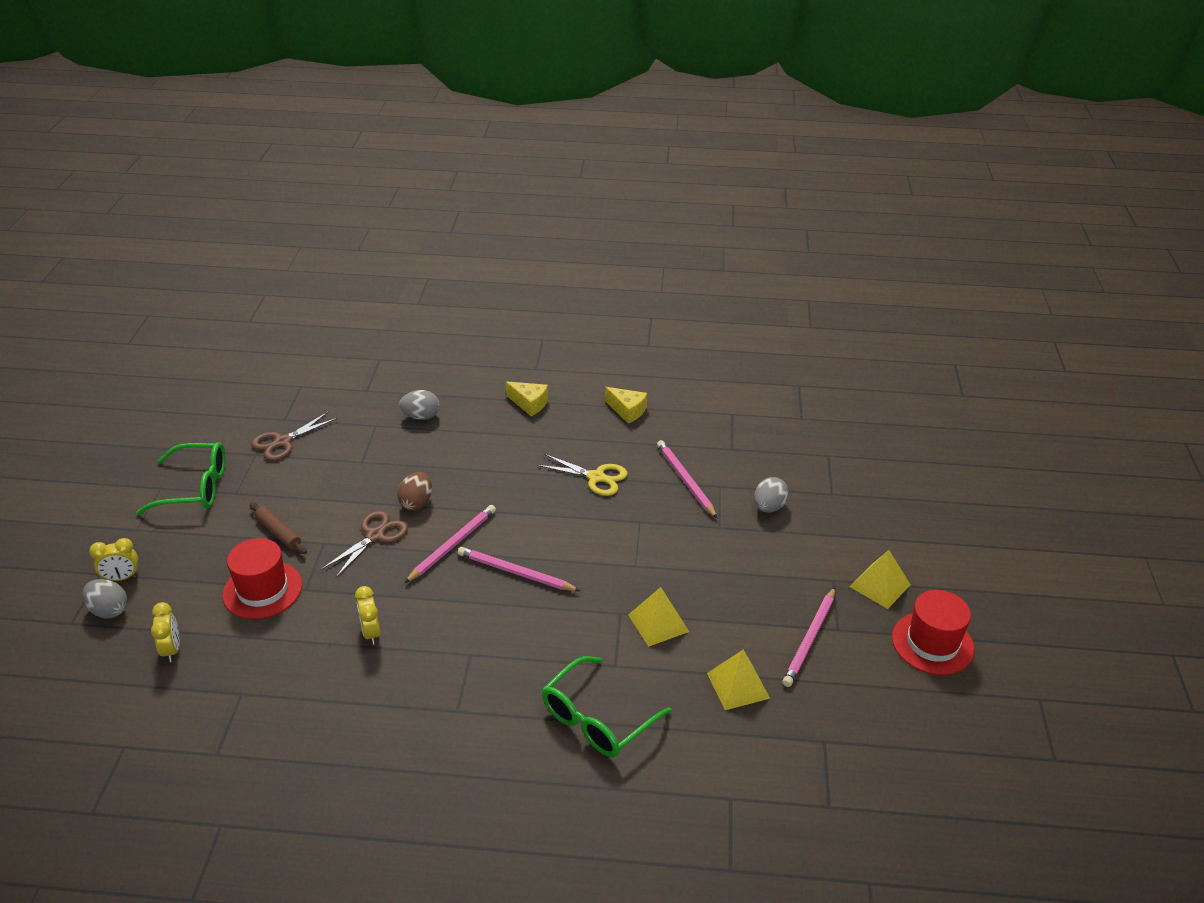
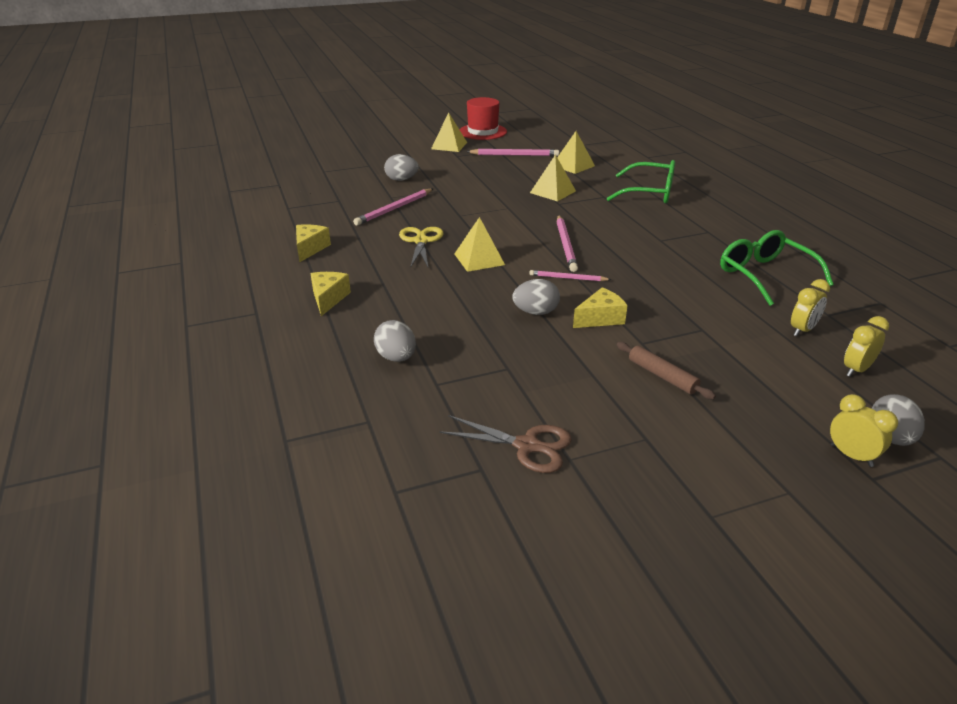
camera: 115 degrees left, 5 degrees down
(196, 487) = (674, 480): green glasses -> green glasses (764, 275)
(262, 590) = (734, 351): red hat -> none
(278, 532) = (662, 376): brown rolling pin -> brown rolling pin turned 60 degrees counterclockwise
(371, 633) = (698, 282): yellow clock -> yellow clock (802, 330)
(375, 535) = (600, 318): brown scissors -> yellow cheese
(416, 503) = (535, 312): brown egg -> grey egg
(452, 545) = (567, 278): pink pencil -> pink pencil, size x0.63
(532, 502) = (479, 259): none -> yellow pyramid

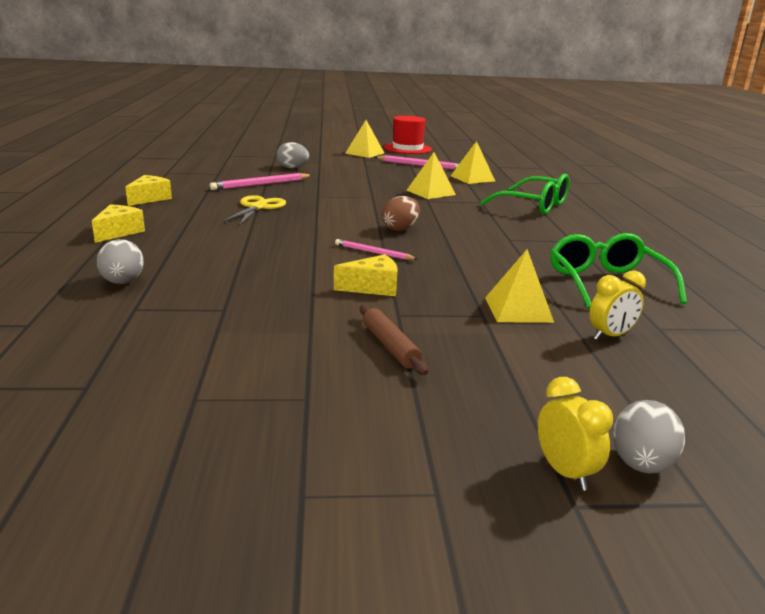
camera: 15 degrees right, 10 degrees down
(479, 259) = (298, 226): yellow pyramid -> yellow pyramid (518, 309)
(527, 446) = (161, 377): brown scissors -> none
(535, 312) = (308, 272): grey egg -> none
(566, 245) = (400, 229): pink pencil -> brown egg
(856, 370) = (651, 385): yellow clock -> none

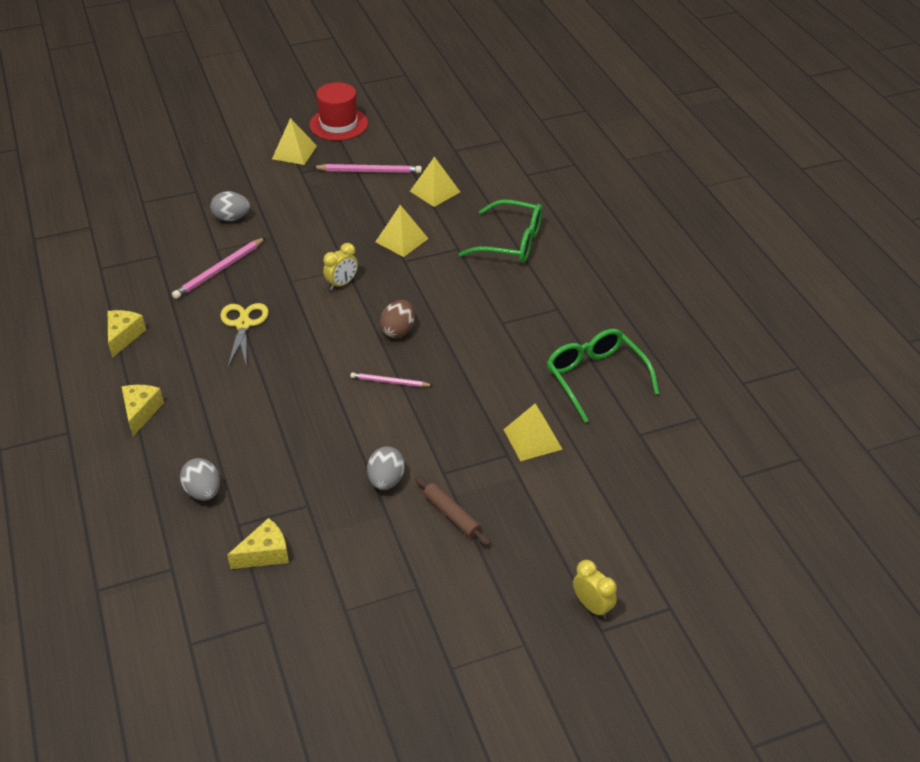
camera: 15 degrees left, 20 degrees up
(373, 287) = (410, 440): yellow cheese -> yellow cheese (265, 553)
(610, 336) = (605, 456): yellow clock -> yellow clock (342, 284)
(641, 464) = (634, 587): grey egg -> grey egg (386, 480)

